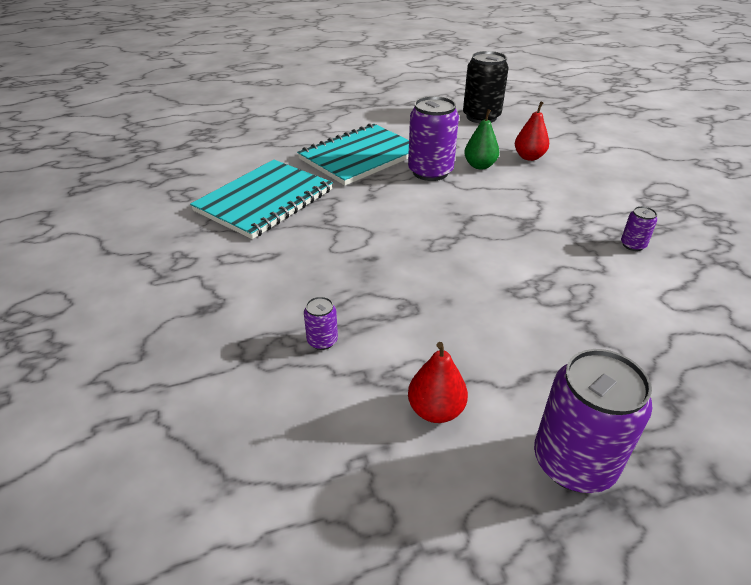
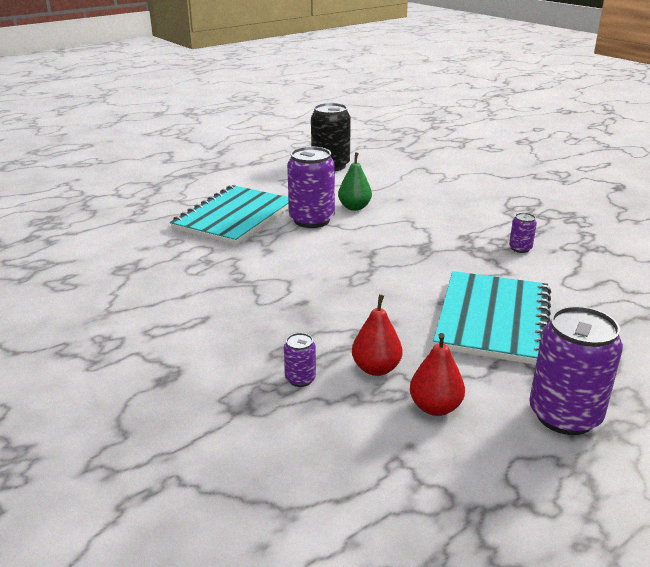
camera: 20 degrees left, 10 degrees down
(265, 200) = (161, 273): turquoise notebook -> turquoise notebook (493, 319)
(529, 157) = (394, 193): red pear -> red pear (376, 368)

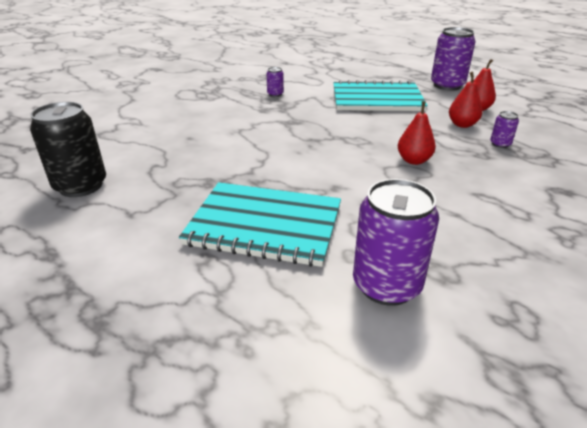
camera: 105 degrees left, 5 degrees up
(293, 300) = (414, 160): none -> red pear
(312, 220) = (255, 174): purple can -> purple can (386, 285)
(354, 207) = (216, 156): green pear -> none

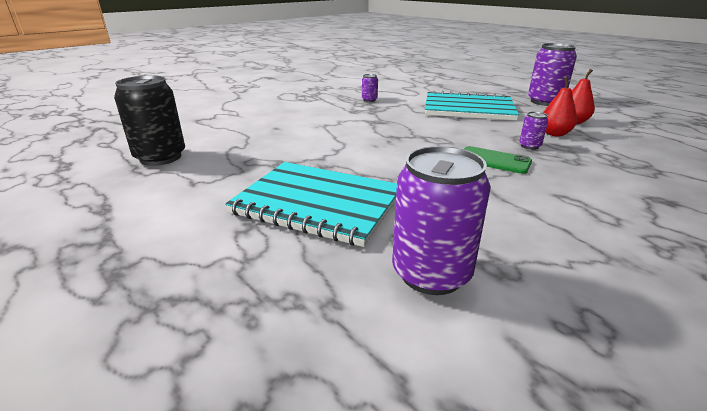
camera: 10 degrees right, 5 degrees down
(414, 160) = (493, 160): red pear -> green phone
(500, 144) = (594, 153): purple can -> purple can (529, 146)

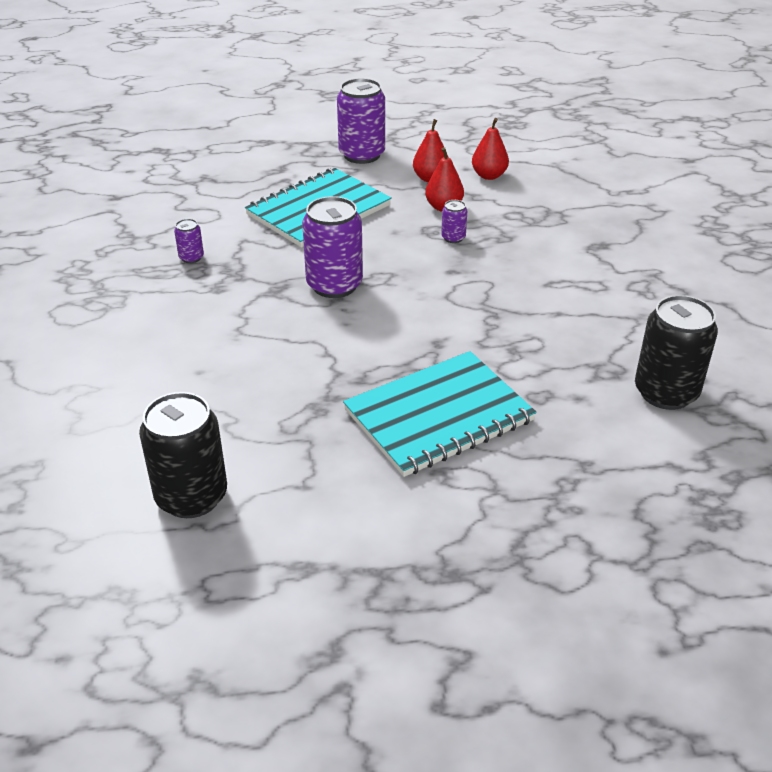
camera: 55 degrees left, 10 degrees up
(431, 273) = (590, 403): purple can -> purple can (334, 285)
(493, 160) = (459, 275): green phone -> none
(528, 324) = (666, 392): none -> black can
(626, 135) = (489, 176): none -> red pear

